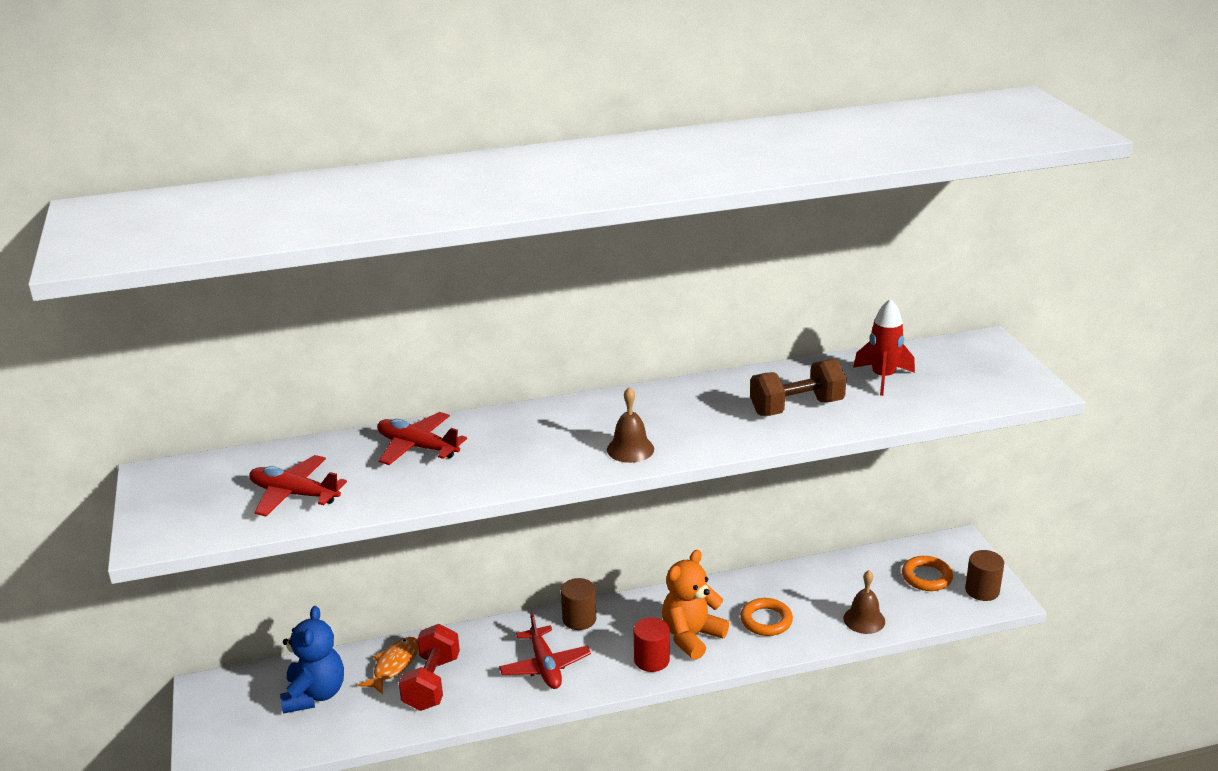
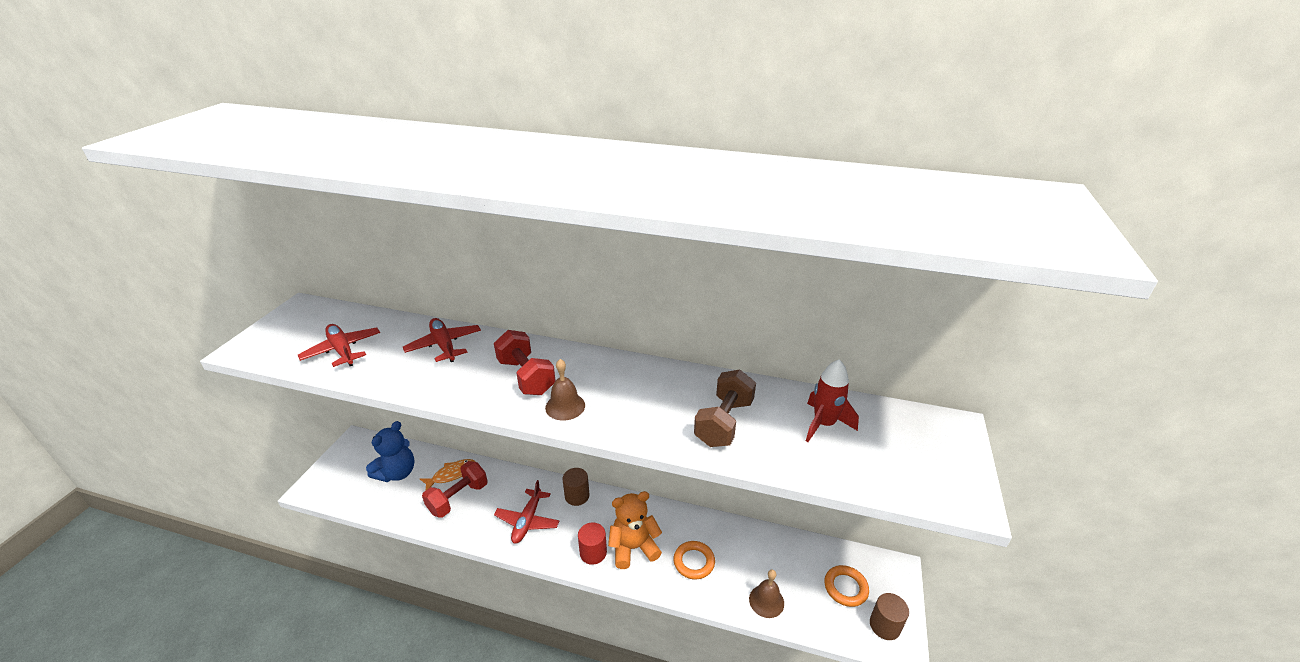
camera: 30 degrees right, 5 degrees up
(555, 441) = (526, 377): none -> red dumbbell
(796, 407) = (724, 422): brown dumbbell -> brown dumbbell turned 75 degrees counterclockwise

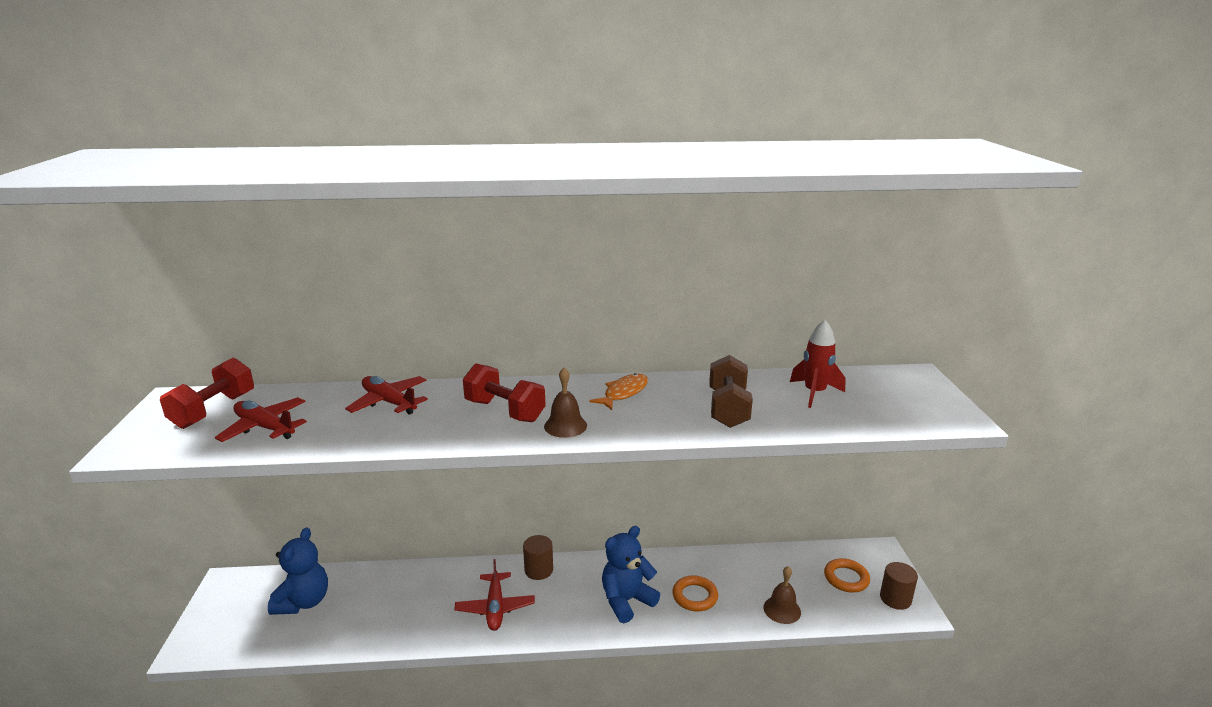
camera: 20 degrees left, 10 degrees down
(451, 474) = (376, 586): orange fish -> orange fish (623, 393)
(458, 498) = (398, 607): red dumbbell -> red dumbbell (214, 410)
(593, 553) = (586, 617): red cylinder -> none
(633, 548) = (626, 601): orange teddy bear -> blue teddy bear

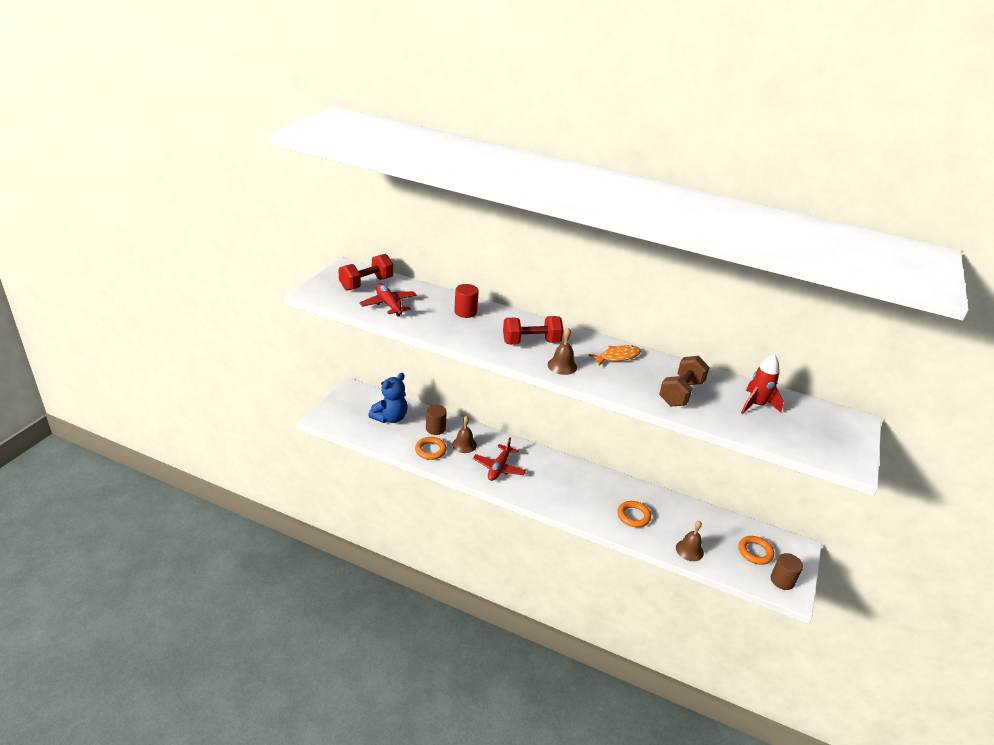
camera: 25 degrees right, 10 degrees up
(386, 624) = (430, 450): none -> orange ring
(389, 402) = (465, 312): red plane -> red cylinder
(431, 595) = (464, 444): none -> brown bell
(505, 411) = (531, 342): red dumbbell -> red dumbbell turned 75 degrees counterclockwise
(539, 570) = (539, 457): brown cylinder -> brown cylinder (435, 428)
(626, 601) = (585, 499): blue teddy bear -> none

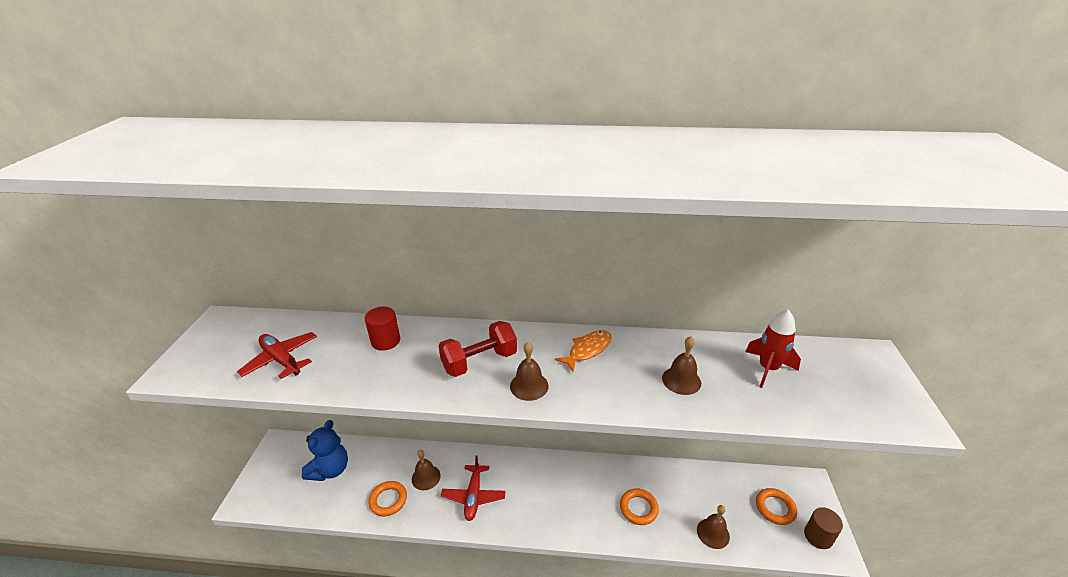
camera: 15 degrees left, 0 degrees up
(366, 284) = (247, 336): red dumbbell -> none
(435, 428) = (387, 466): brown cylinder -> none
(681, 393) = (681, 380): brown dumbbell -> brown bell

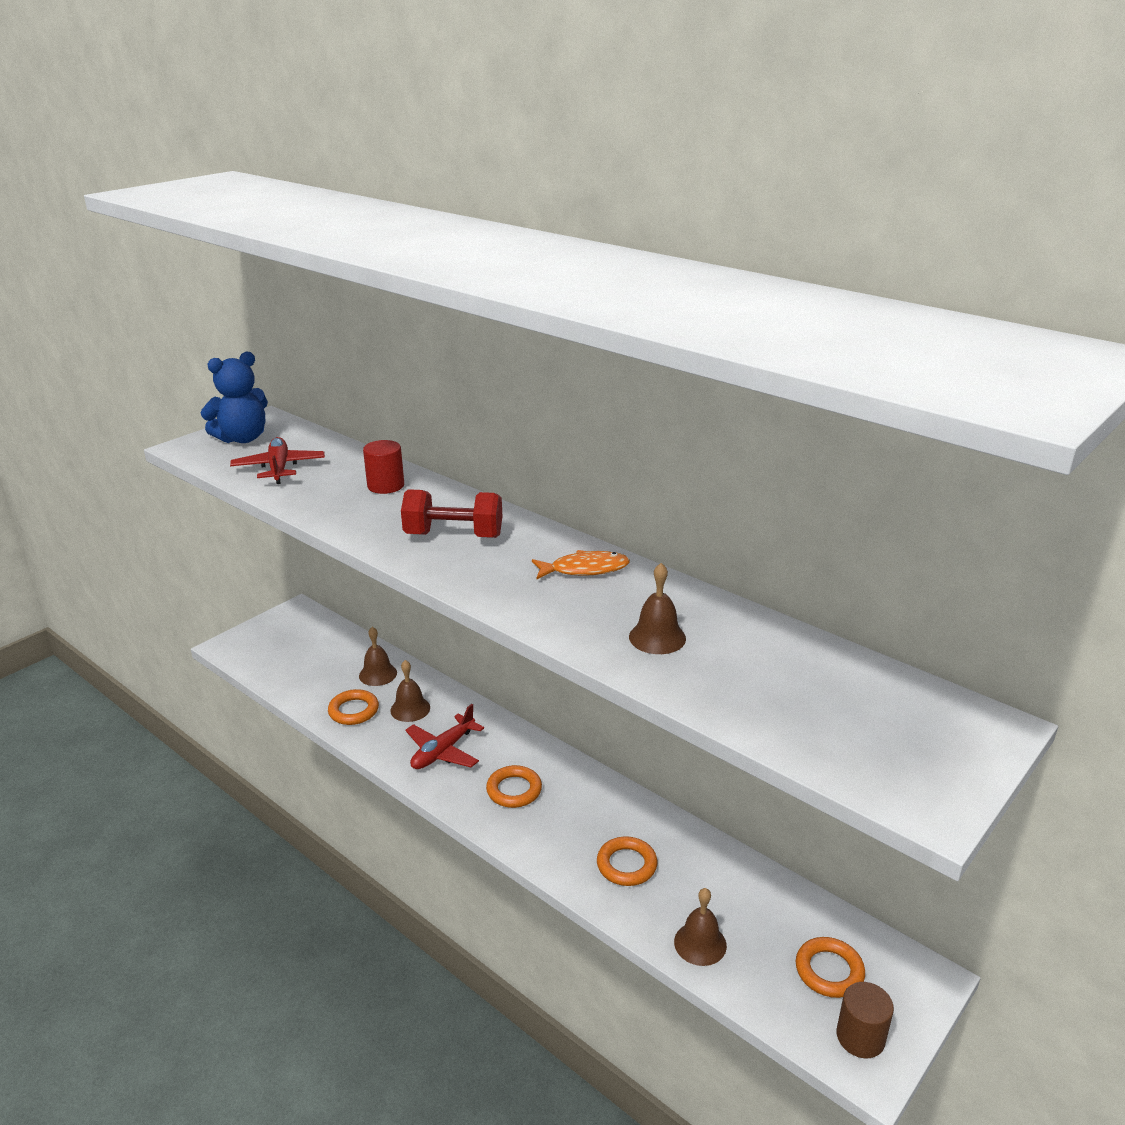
camera: 35 degrees right, 5 degrees down
(330, 470) = (324, 656): blue teddy bear -> blue teddy bear (242, 438)
(529, 386) = (476, 574): brown bell -> brown bell (378, 674)
(538, 497) = (514, 790): none -> orange ring
(768, 369) = (793, 673): red rocket -> none

